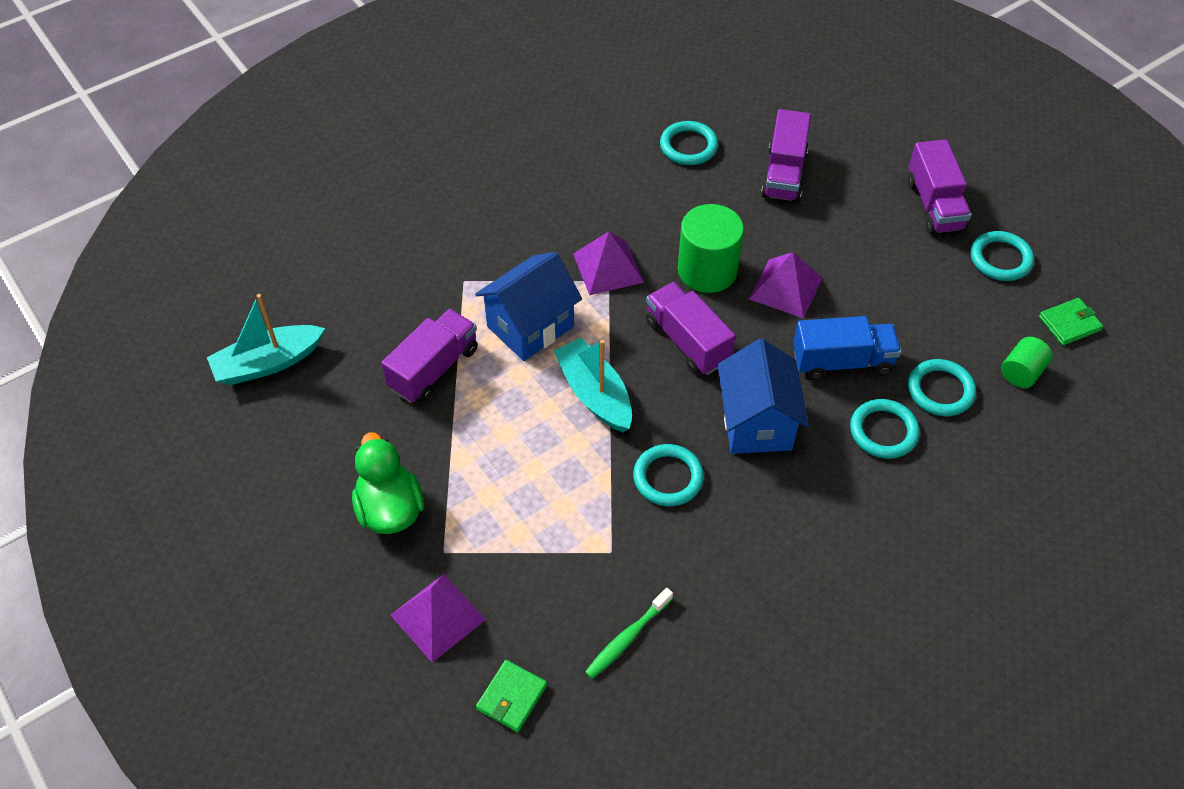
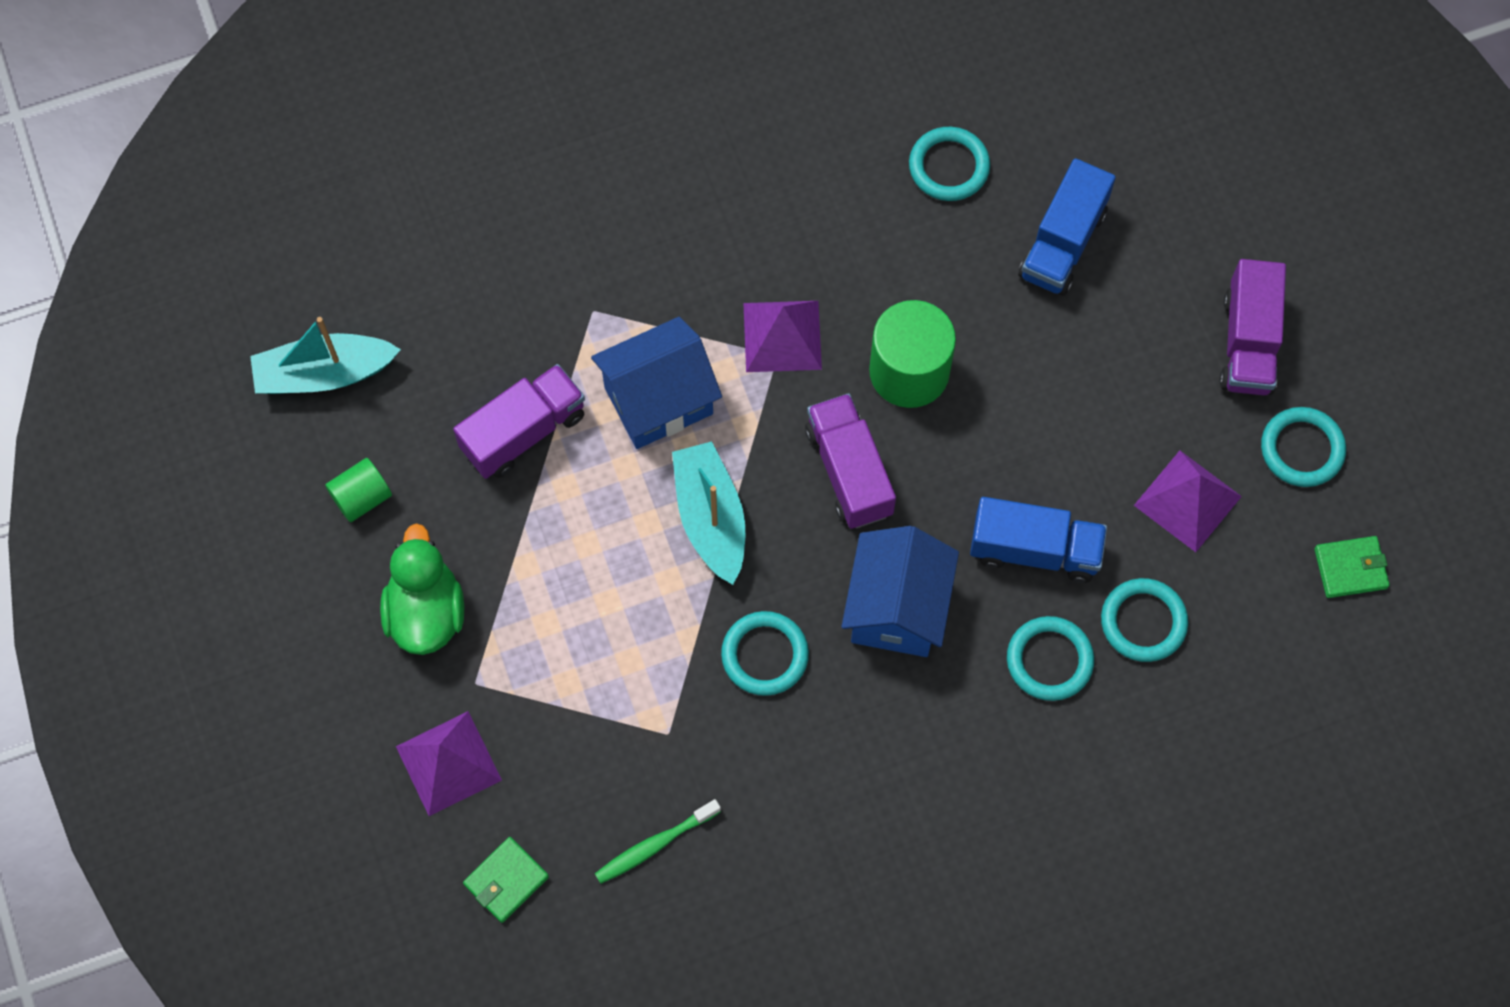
camera: 15 degrees right, 15 degrees up
(784, 174) = (1063, 243): purple truck -> blue truck
(785, 288) = (1001, 423): purple pyramid -> purple pyramid (1187, 500)
(1021, 372) = (1257, 623): green cylinder -> green cylinder (362, 497)

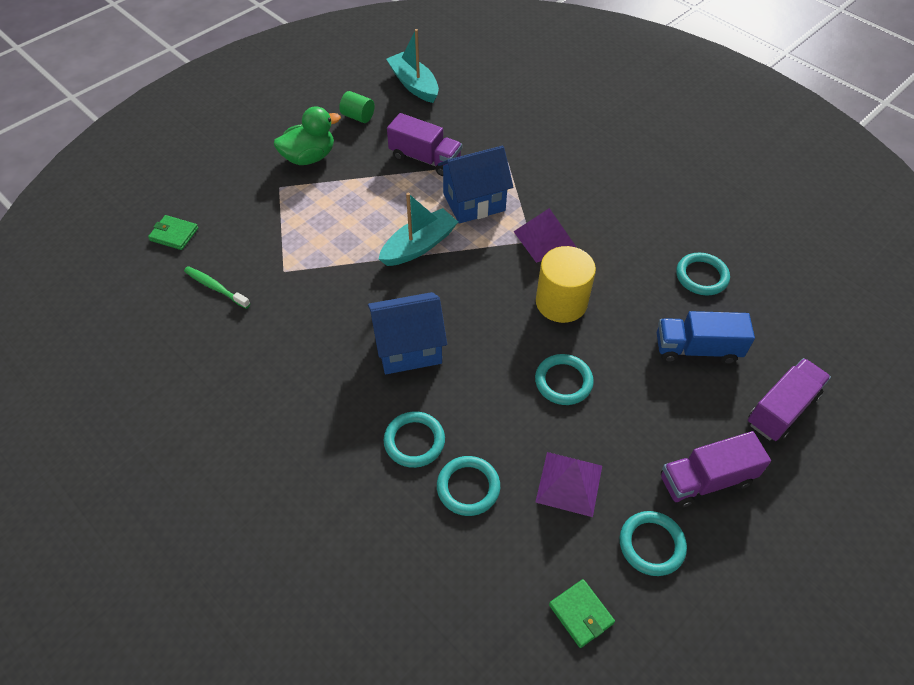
camera: 65 degrees right, 15 degrees down
(448, 763) = (231, 192): purple pyramid -> none
(658, 400) = (474, 202): blue house -> blue house turned 60 degrees counterclockwise
(765, 655) = (349, 297): turquoise ring -> turquoise ring (563, 381)
(849, 471) = (482, 296): purple truck -> purple truck (781, 409)
(909, 371) = (561, 302): green cylinder -> yellow cylinder
(1034, 550) = (485, 406): blue truck -> none

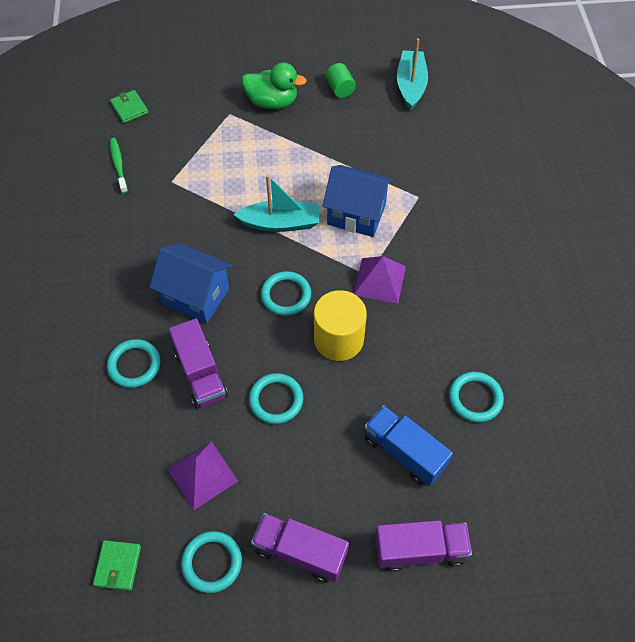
camera: 40 degrees right, 5 degrees up
(425, 159) = (355, 155): purple truck -> purple truck (201, 374)
(468, 487) = (135, 423): turquoise ring -> turquoise ring (286, 295)

